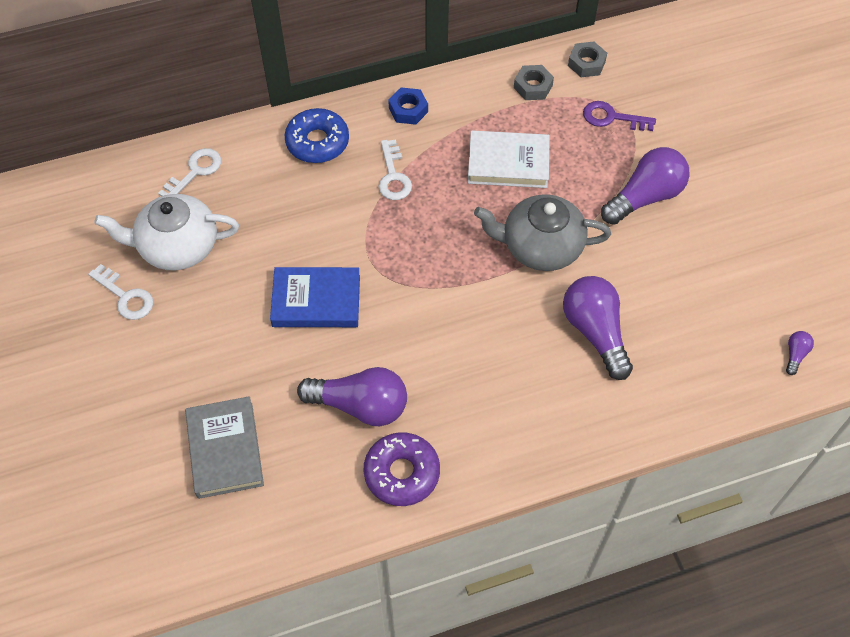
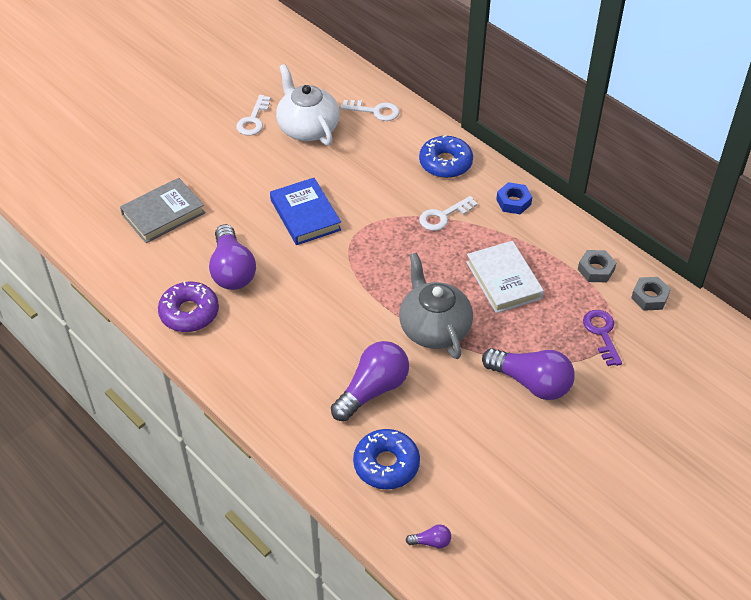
camera: 65 degrees right, 10 degrees down
(692, 357) = (386, 464): none -> blue donut

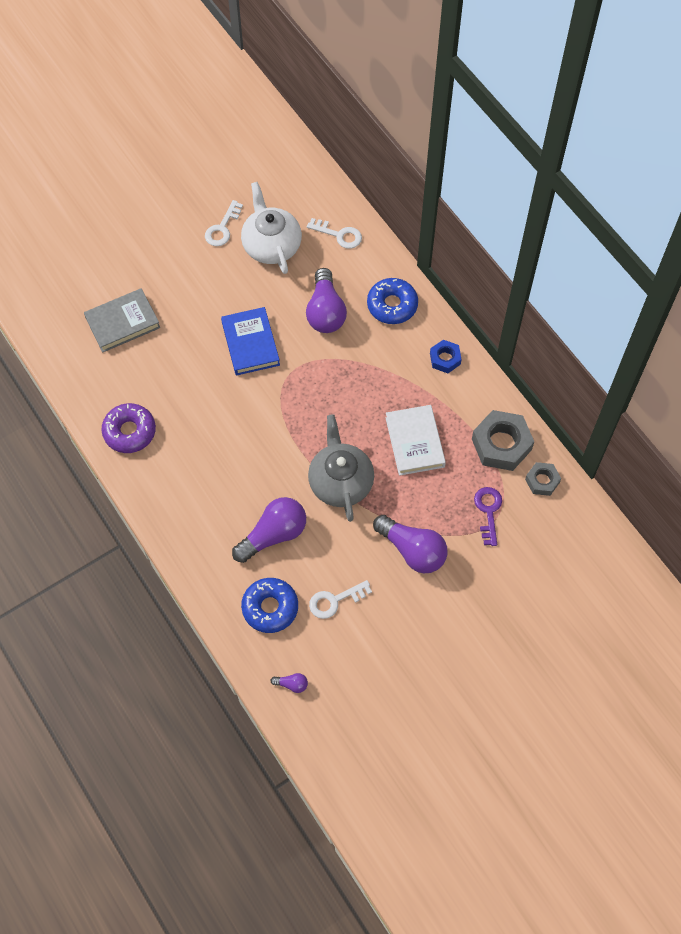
camera: 10 degrees right, 15 degrees up
(232, 270) = (174, 393): purple light bulb -> purple light bulb (325, 312)
(443, 216) = (376, 365): white key -> white key (335, 601)
(596, 270) = (501, 444): grey nut -> grey nut, size x1.79

